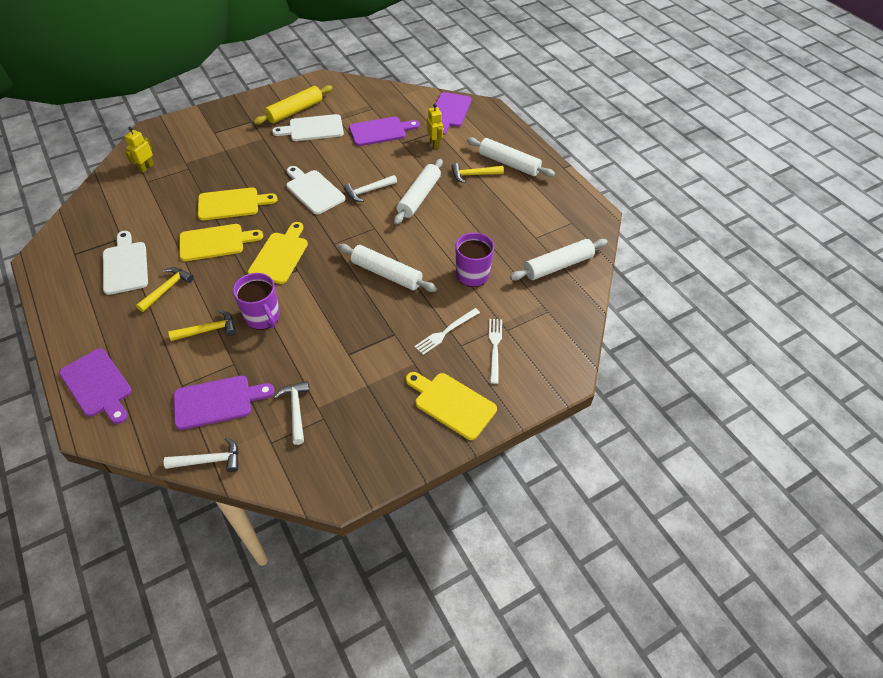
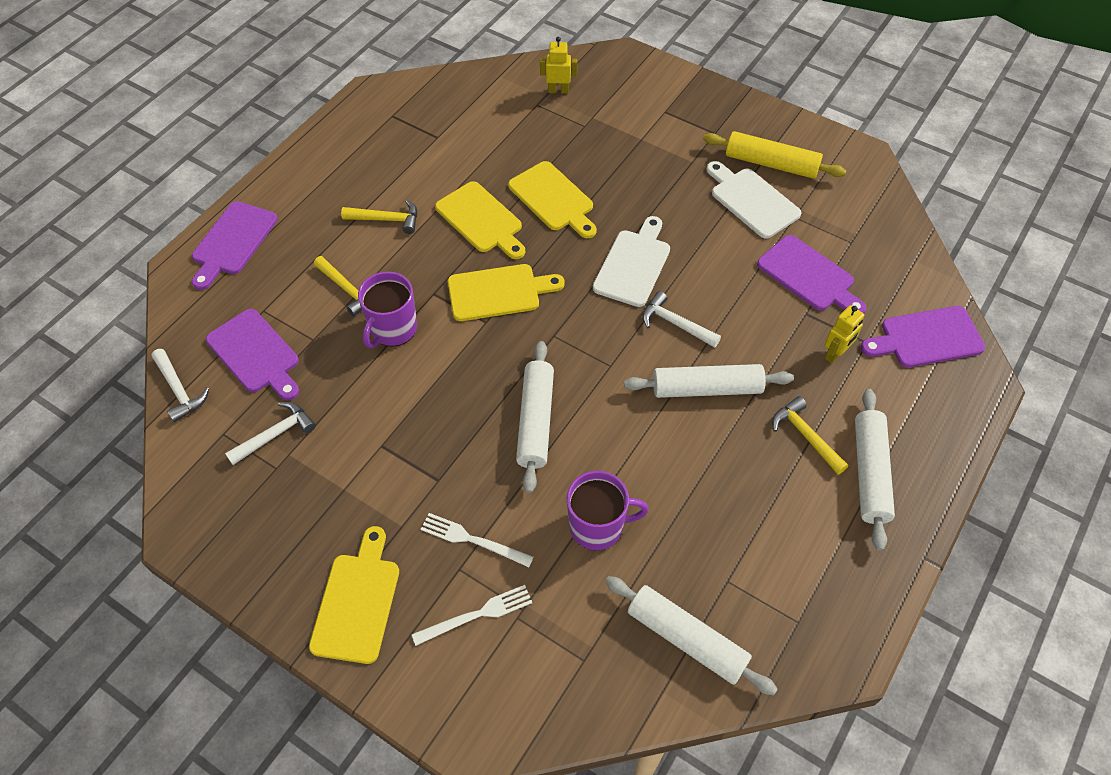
camera: 65 degrees right, 5 degrees up
(125, 265) = (400, 165): white cutting board -> none

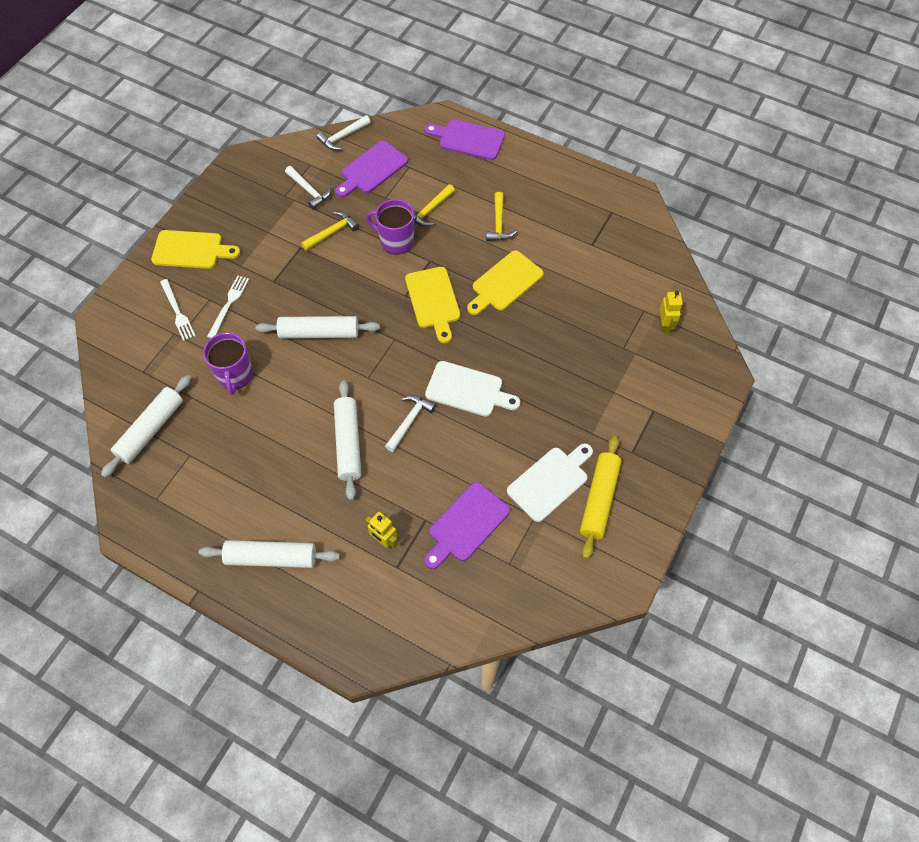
camera: 85 degrees right, 5 degrees up
(553, 199) = (533, 330): yellow cutting board -> none
(805, 436) = (305, 513): yellow hammer -> yellow hammer (332, 232)
(926, 338) = (403, 618): purple cutting board -> none

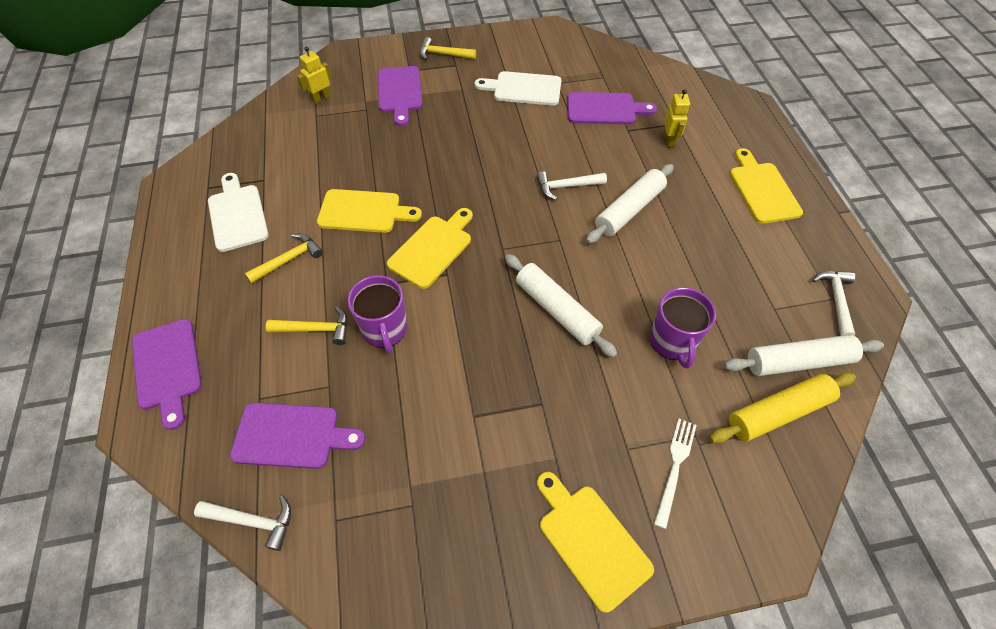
camera: 130 degrees left, 5 degrees down
(229, 304) = (612, 421): white fork -> none
(235, 375) = (672, 342): purple mug -> purple mug turned 135 degrees clockwise
(271, 558) = (762, 189): white rolling pin -> yellow cutting board
(309, 191) = (381, 481): white hammer -> white hammer (836, 300)
(332, 232) = (425, 400): yellow hammer -> yellow hammer (443, 54)
(468, 390) = (500, 170): white cutting board -> white cutting board (237, 214)
(599, 499) = (509, 62): yellow rolling pin -> yellow rolling pin (778, 413)
(626, 384) = (399, 92): none -> purple cutting board

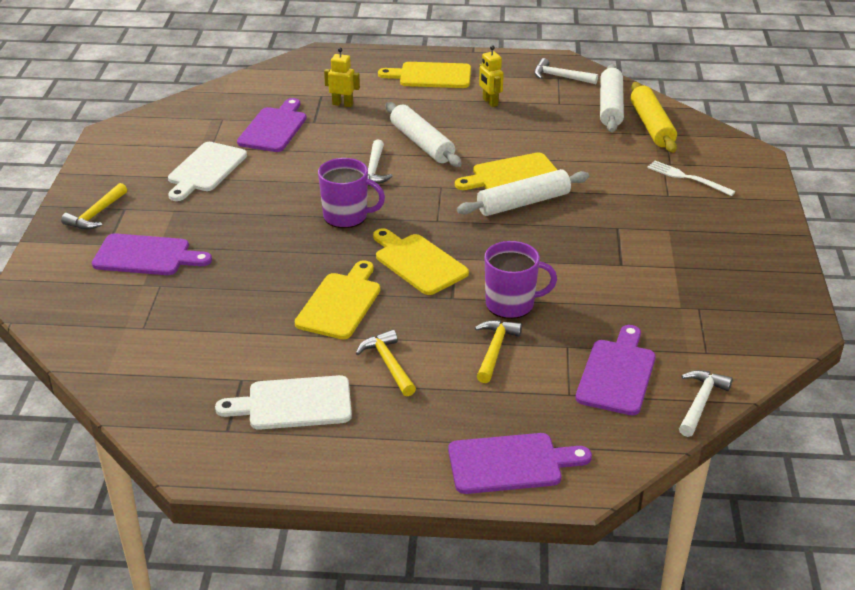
camera: 75 degrees left, 20 degrees down
(321, 98) = (110, 320): yellow robot -> yellow robot (490, 102)
(590, 540) = (739, 226): yellow cutting board -> yellow cutting board (511, 175)
(672, 342) = (576, 154): purple mug -> purple mug (346, 216)

